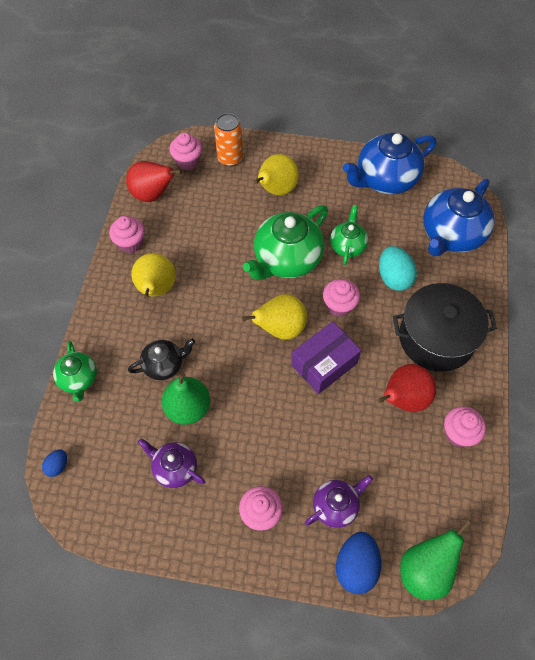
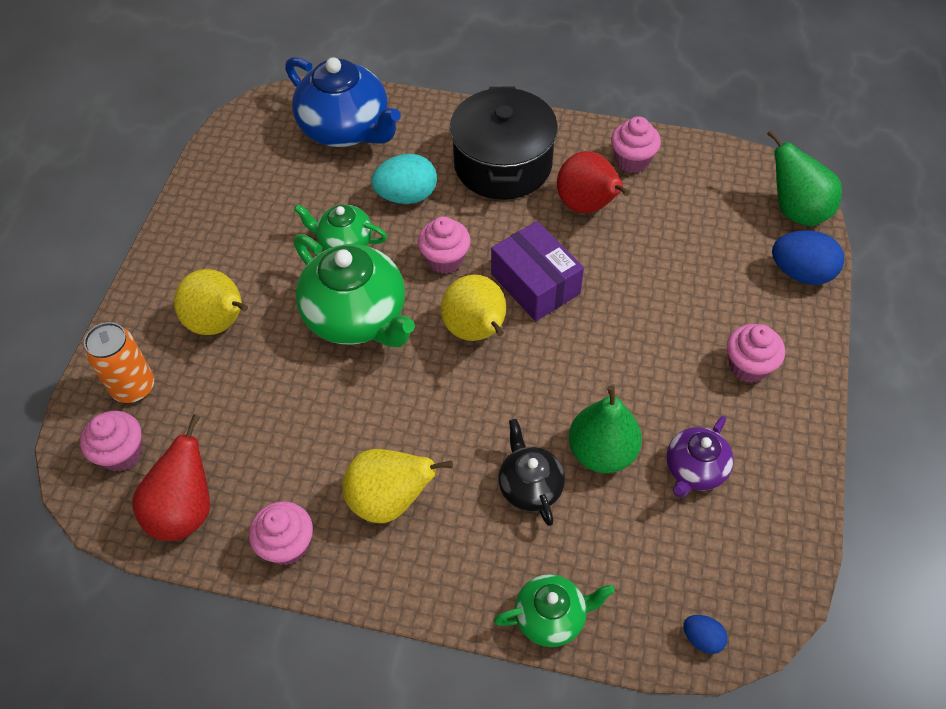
camera: 85 degrees left, 5 degrees down
(336, 506) = (731, 286): purple teapot -> none
(385, 179) = (233, 187): blue teapot -> none

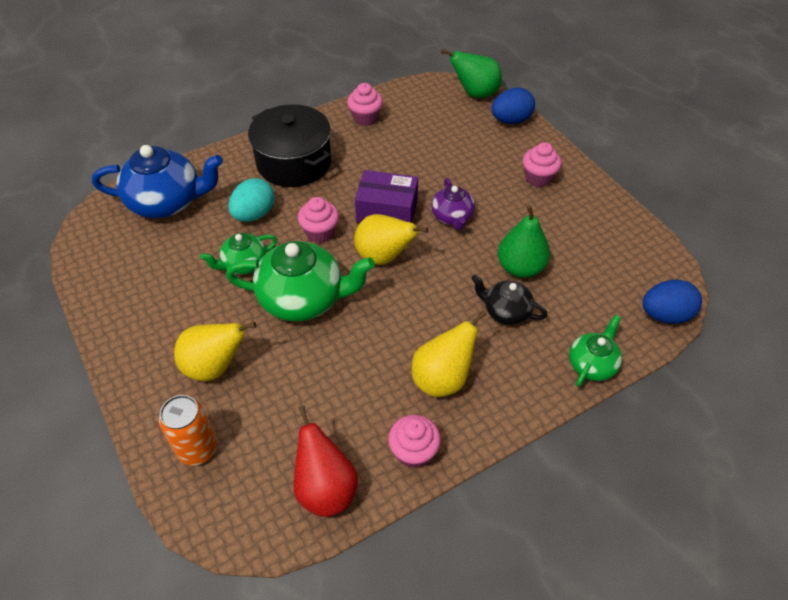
camera: 45 degrees left, 5 degrees down
(122, 453) = (239, 494): pink cupcake -> none
(587, 206) = (368, 154): red pear -> none
(695, 469) = (571, 242): purple teapot -> purple teapot (452, 217)
(702, 638) = (665, 315): blue egg -> blue egg, size x1.91

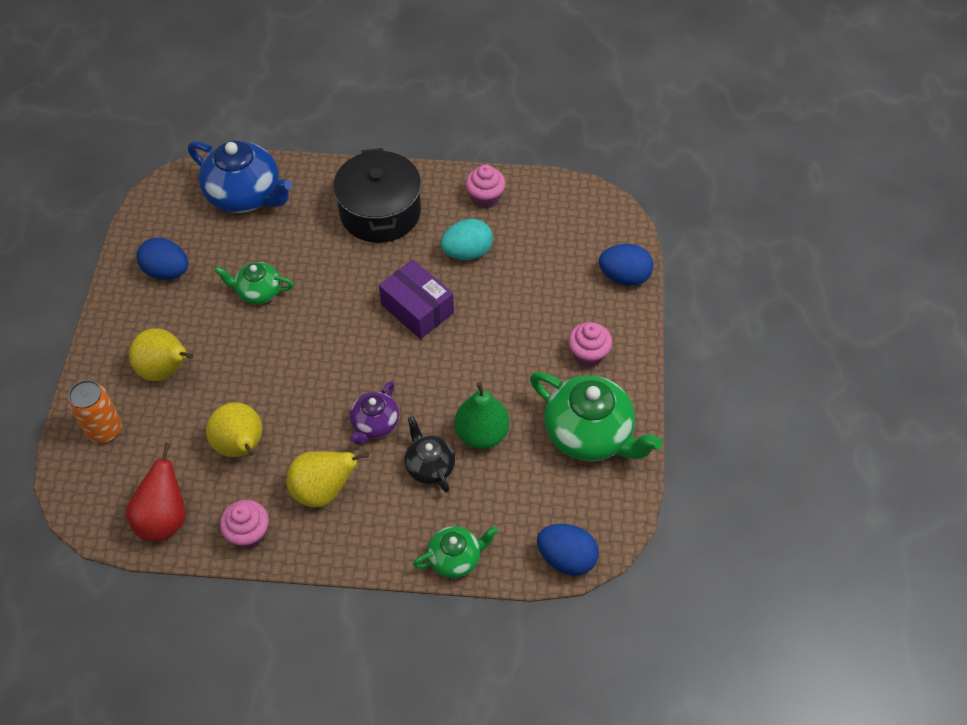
camera: 35 degrees right, 5 degrees up
(145, 290) = (167, 271): none -> blue egg
(254, 214) = (304, 248): turquoise egg -> turquoise egg (467, 252)
(303, 299) = (277, 352): green teapot -> green teapot (589, 434)
(320, 233) = (342, 297): pink cupcake -> none
(384, 257) = (375, 352): yellow pear -> yellow pear (241, 447)
(452, 217) = (469, 348): purple teapot -> purple teapot (375, 424)
(475, 94) = (618, 226): green pear -> none

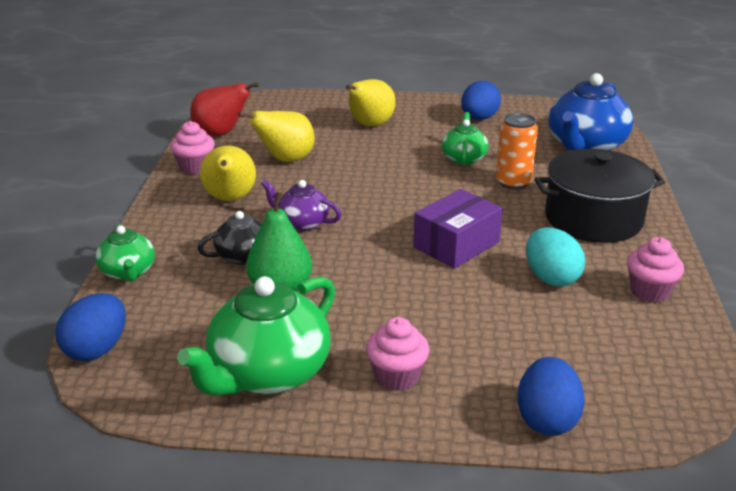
camera: 90 degrees right, 25 degrees down
(105, 429) = (311, 107): orange can -> orange can (513, 182)

